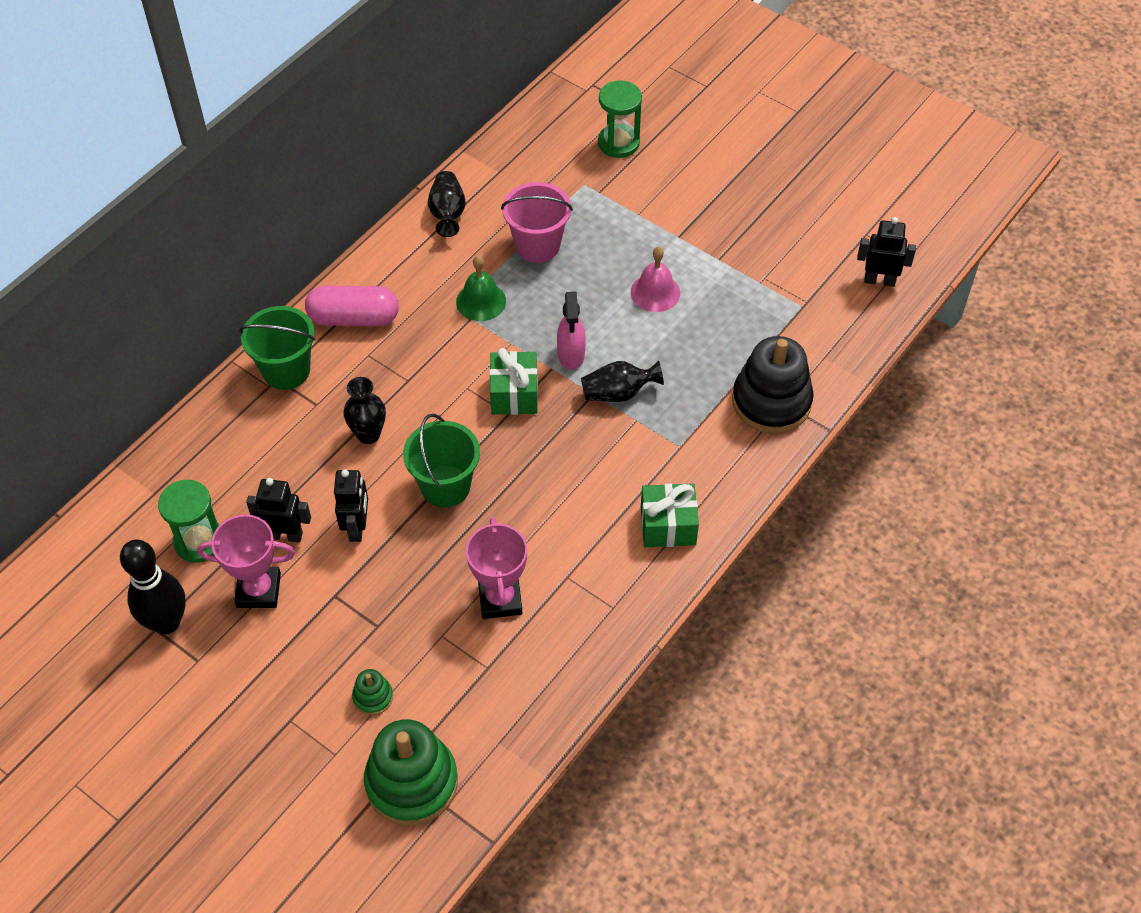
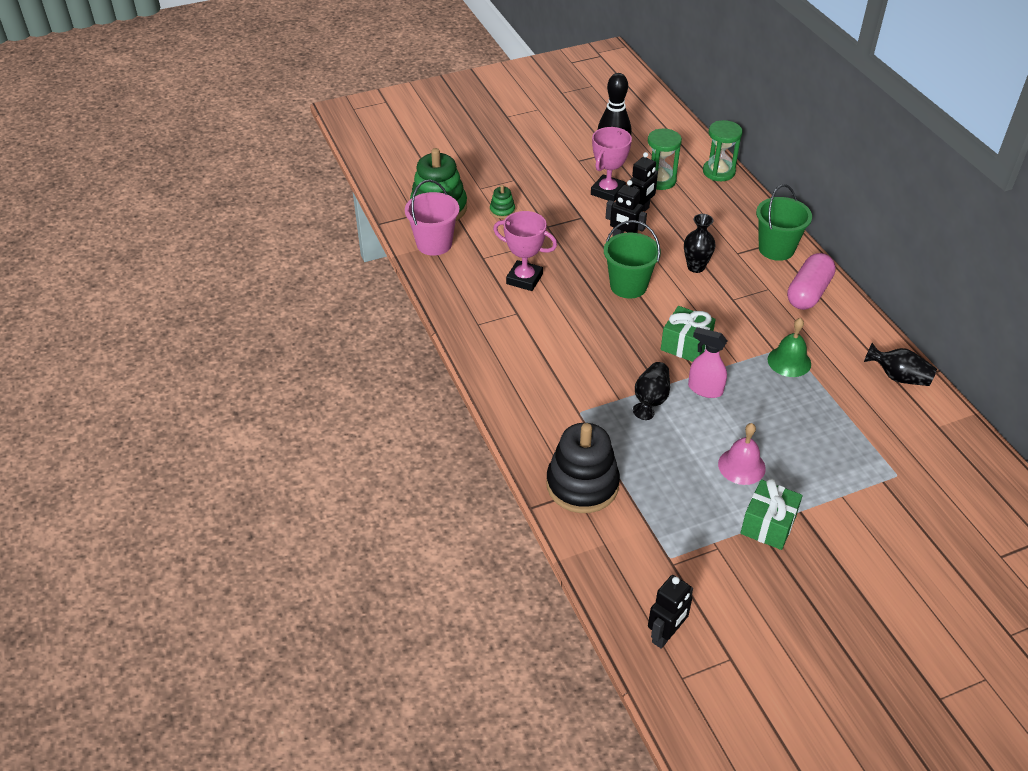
camera: 120 degrees right, 10 degrees down
(537, 245) = (834, 416): pink bucket -> pink bucket (434, 244)
(618, 143) = (945, 523): green hourglass -> green hourglass (718, 172)
(668, 526) = (517, 376): green gift -> green gift (768, 525)

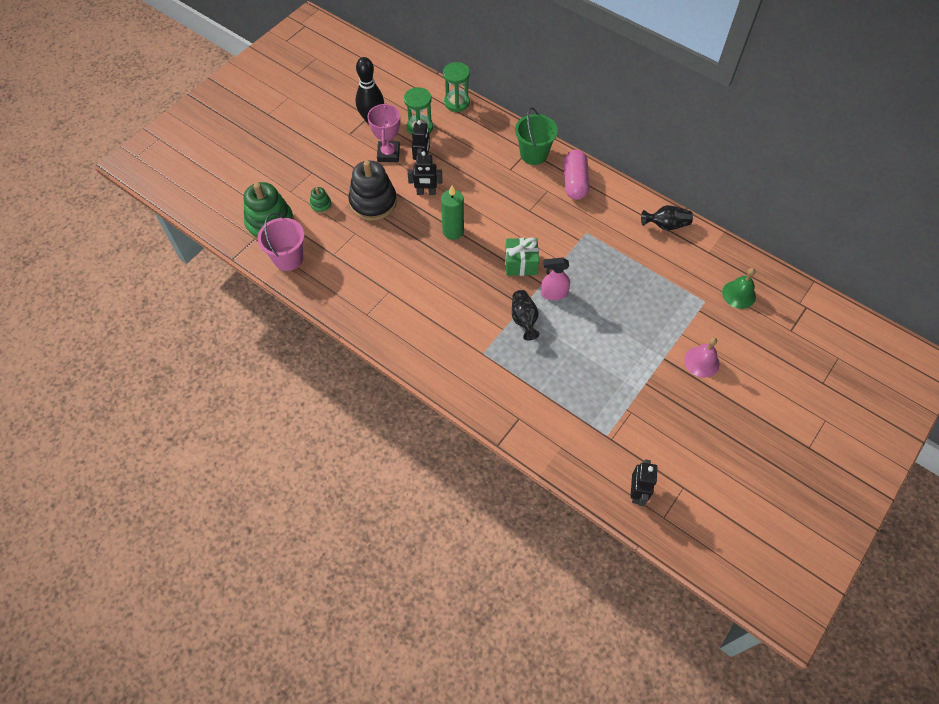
camera: 30 degrees left, 15 degrees up
(524, 279) = (376, 259): pink trophy -> none
(582, 485) = (520, 410): black stacking toy -> black stacking toy (373, 202)
(628, 286) = (453, 231): green bucket -> green candle
(696, 267) = (489, 194): black vase -> none
(741, 466) = (610, 342): pink bell -> pink bell (701, 361)
(768, 525) = (651, 379): green gift -> none
(789, 361) = (593, 245): green bell -> green bell (739, 294)

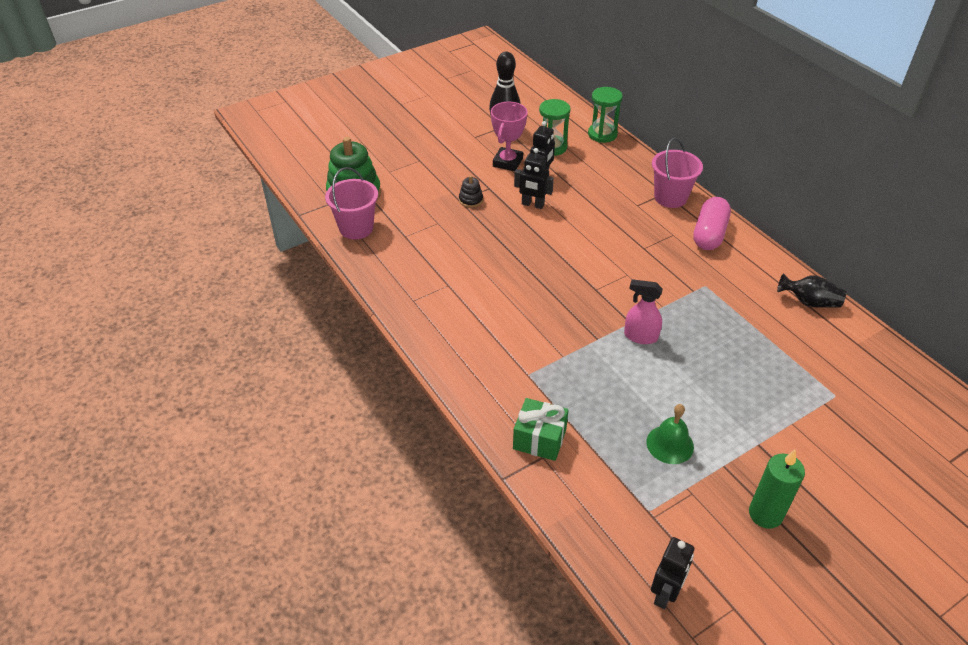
camera: 20 degrees right, 15 degrees down
(321, 205) = (414, 190): green stacking toy -> none
(373, 202) = (471, 200): black stacking toy -> black stacking toy, size x0.45
(453, 231) = (546, 247): green candle -> green candle (765, 514)
(521, 263) = (612, 296): green gift -> green gift (539, 439)
(524, 319) = (593, 353): black vase -> none
(533, 154) = (670, 197): green bucket -> pink bucket
(701, 361) = (809, 462): pink bell -> none
(739, 294) = (885, 400): green bell -> green bell (670, 444)

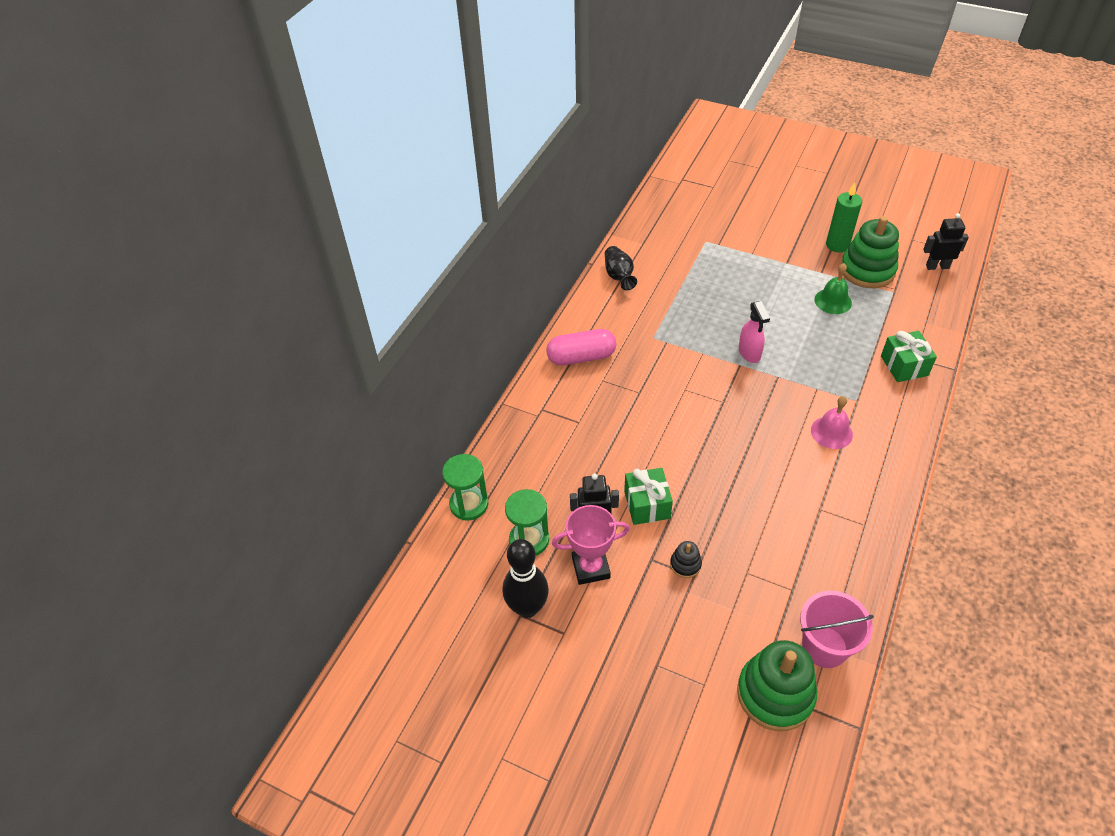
camera: 120 degrees left, 5 degrees up
(509, 335) = (831, 432): none -> pink bell
(532, 205) = (647, 505): black robot -> green gift
(670, 197) = (546, 402): pink bucket -> none
(701, 512) = (867, 270): none -> green stacking toy

